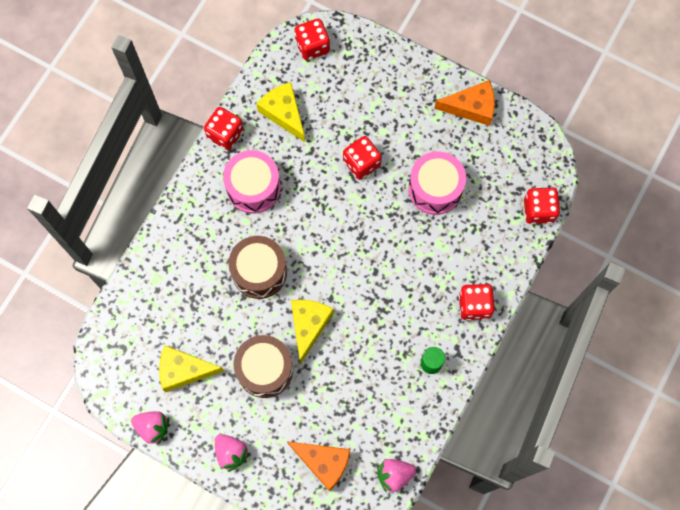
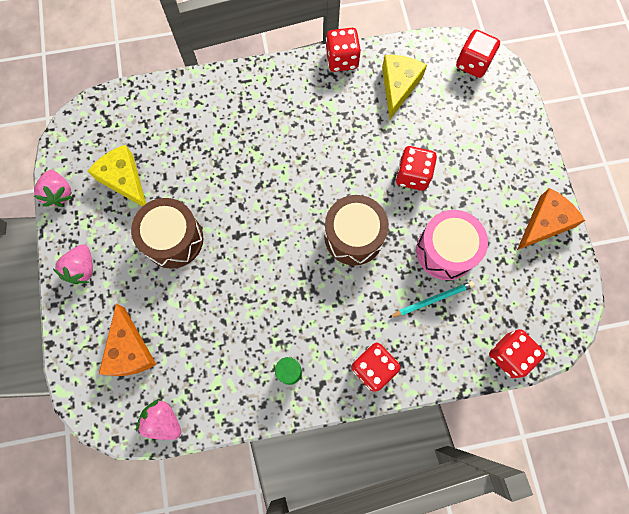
camera: 50 degrees right, 0 degrees up
(253, 187) = (317, 112): pink drum -> none
(259, 272) = (252, 171): brown drum -> brown drum (353, 236)
(309, 325) = (239, 244): yellow cheese -> none
(461, 227) = (432, 299): none -> turquoise pencil
(471, 107) = (544, 223): orange cheese -> orange cheese turned 90 degrees counterclockwise

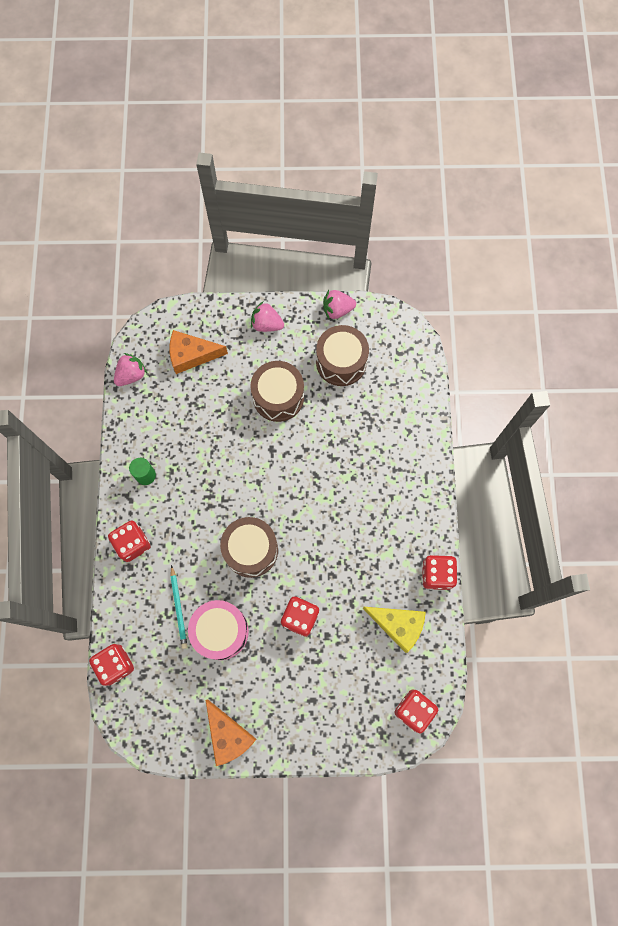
camera: 100 degrees right, 0 degrees up
(124, 180) = (341, 362): yellow cheese -> brown drum

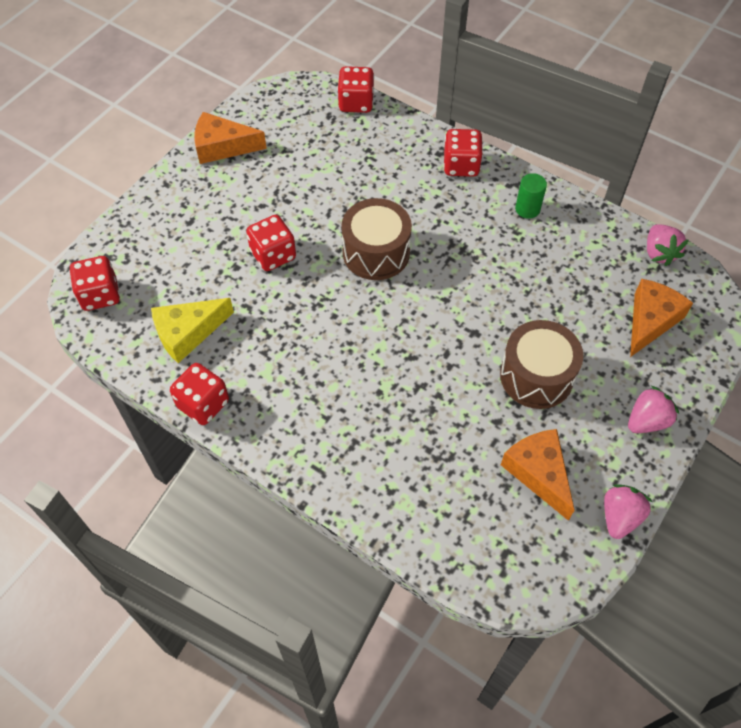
camera: 125 degrees right, 15 degrees down
(179, 608) = (367, 169): turquoise pencil -> none
(220, 631) = (317, 188): pink drum -> none
(341, 362) = (538, 473): brown drum -> orange cheese

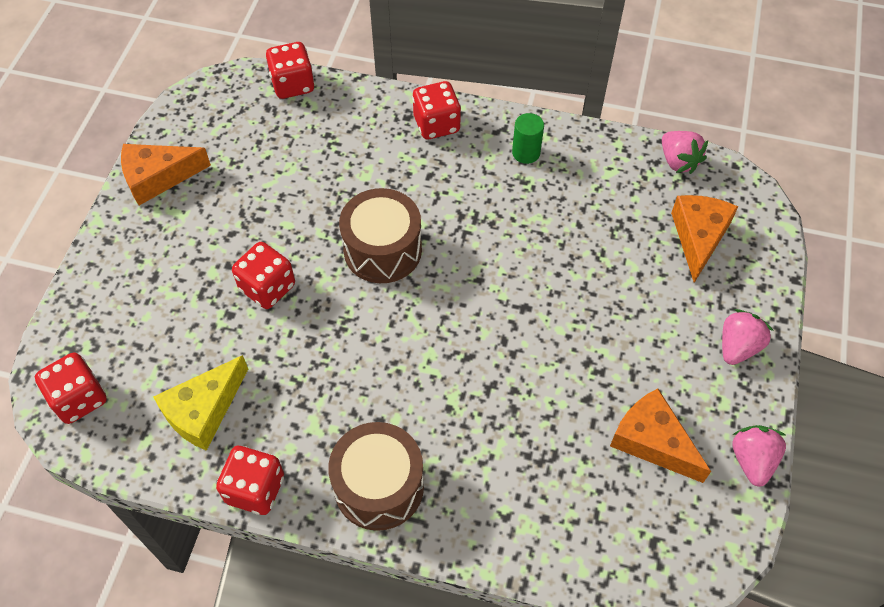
camera: 20 degrees left, 0 degrees up
(536, 376) = (608, 335): brown drum -> brown drum (379, 486)

